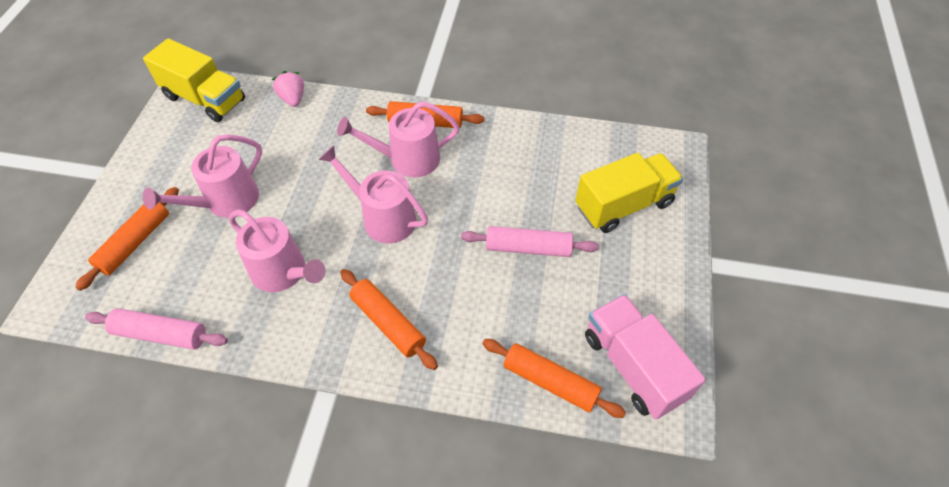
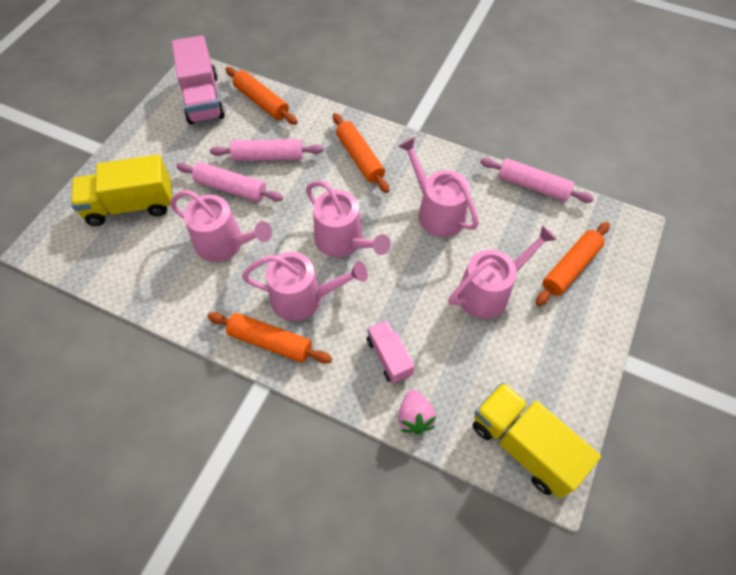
camera: 165 degrees left, 5 degrees up
(319, 132) = (389, 357): none -> pink truck
(503, 297) = (268, 156): none -> pink rolling pin
(504, 189) = (225, 244): none -> pink watering can

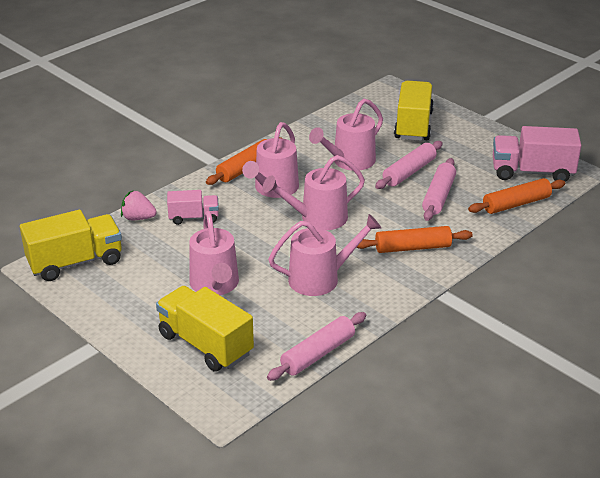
camera: 110 degrees right, 25 degrees down
(570, 268) = (205, 344): orange rolling pin -> yellow truck

